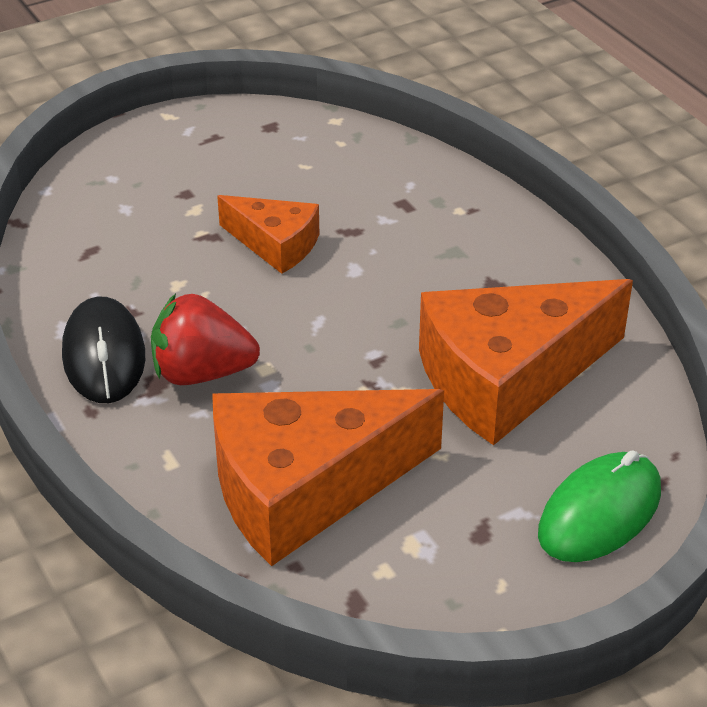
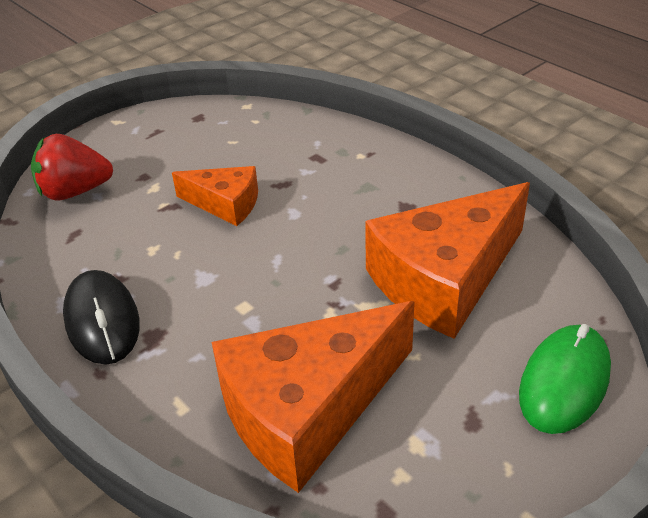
camera: 10 degrees left, 0 degrees up
(202, 373) = (190, 321): red strawberry -> red strawberry (75, 192)

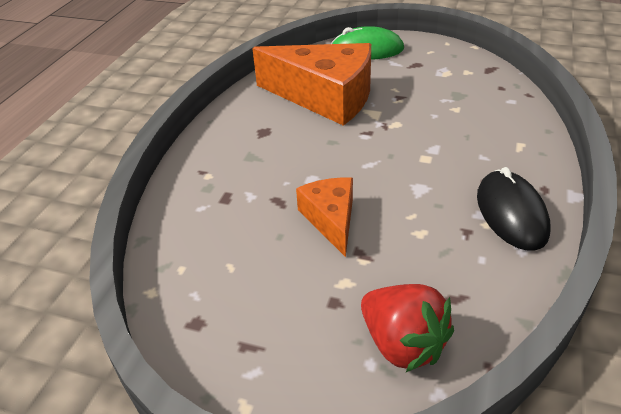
camera: 120 degrees left, 0 degrees up
(102, 321) = (511, 213): black mouse -> black mouse turned 45 degrees counterclockwise
(307, 409) = (467, 105): orange cheese -> none

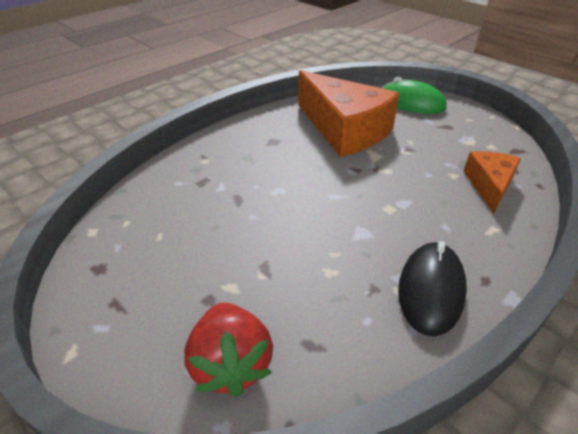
camera: 25 degrees right, 0 degrees up
(331, 219) = (264, 229): orange cheese -> orange cheese (489, 185)

